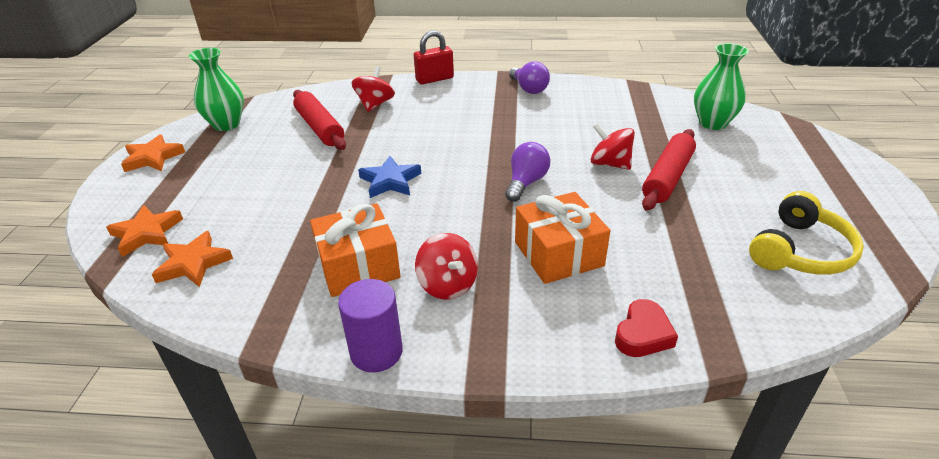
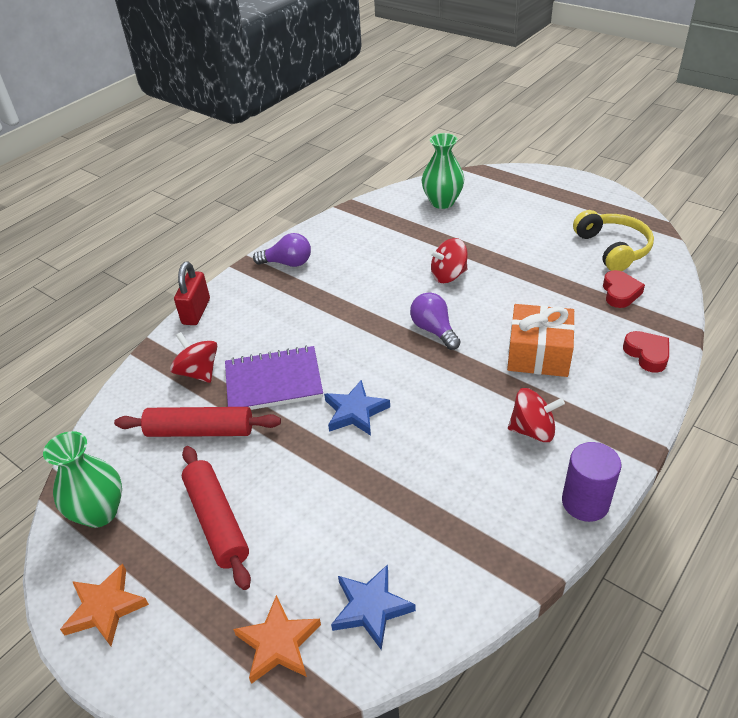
camera: 55 degrees left, 5 degrees up
(193, 263) = (371, 608): orange star -> blue star
(358, 266) = (469, 478): orange gift -> none
(392, 135) = (273, 381): none -> purple notebook
(667, 177) = (490, 258): red rolling pin -> red rolling pin (216, 521)
(726, 281) = (620, 293): none -> red heart

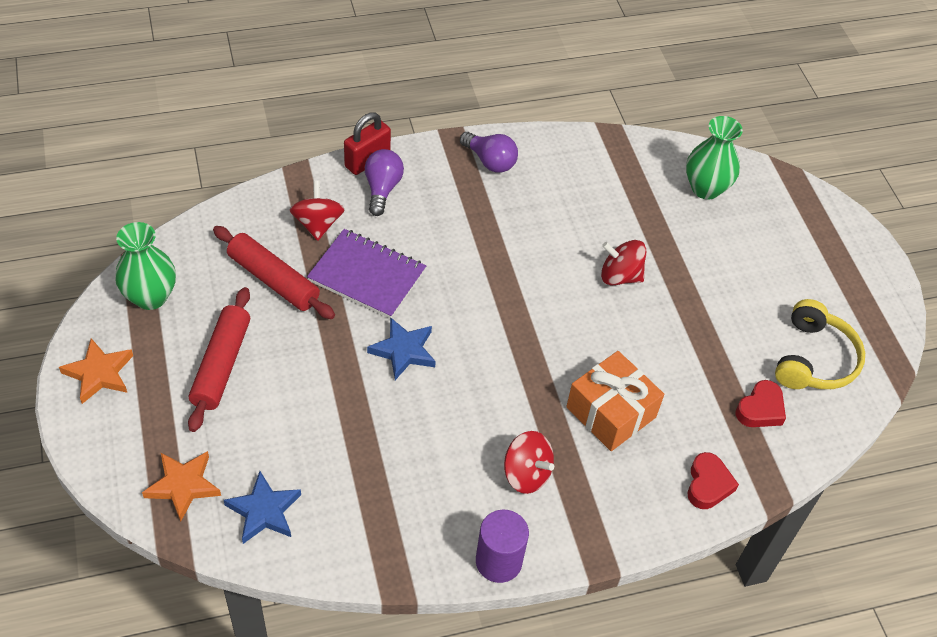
camera: 30 degrees right, 10 degrees up
(434, 330) = (546, 322): purple light bulb -> purple light bulb (382, 189)

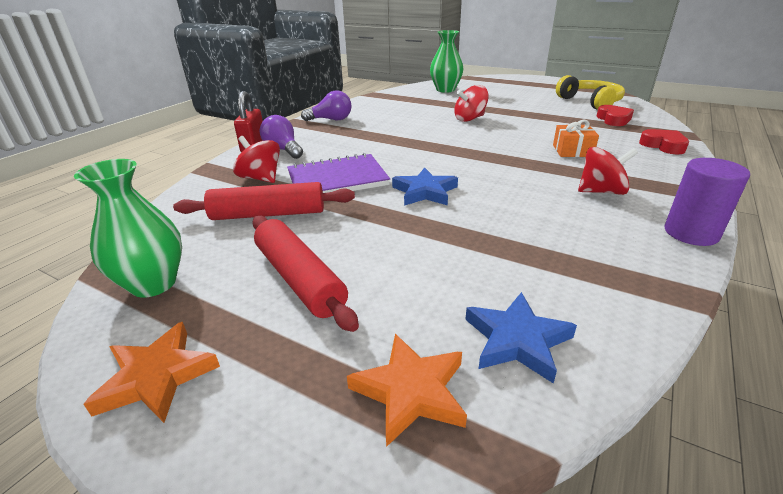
camera: 40 degrees left, 20 degrees down
(611, 412) = (572, 151): orange gift -> orange gift, size x0.62

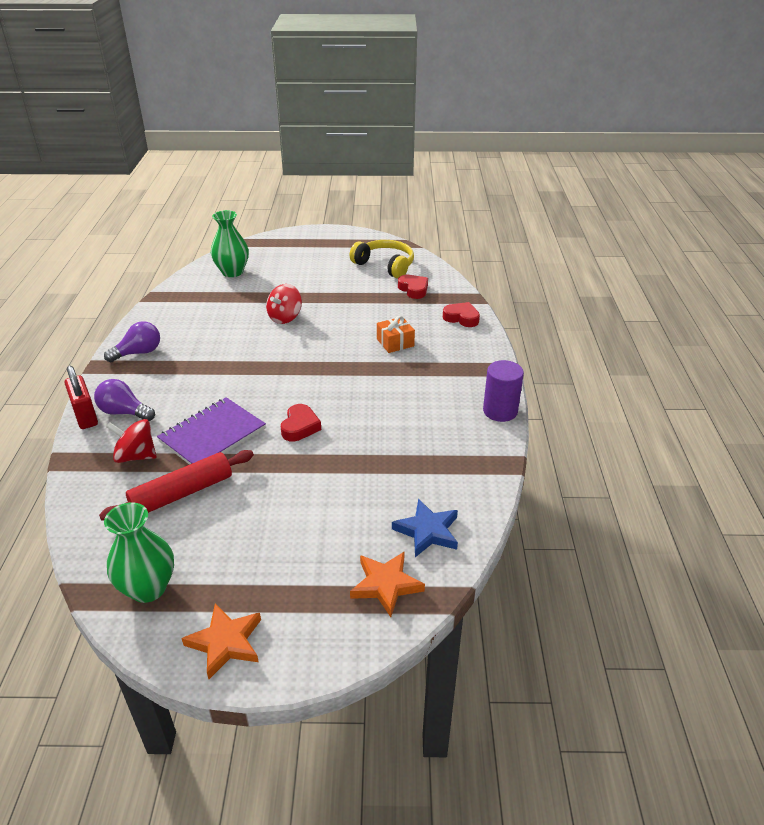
camera: 30 degrees left, 5 degrees up
(299, 279) = (261, 542): red rolling pin -> none
(425, 192) = (300, 427): blue star -> red heart
(601, 191) = (433, 386): red spinning top -> none

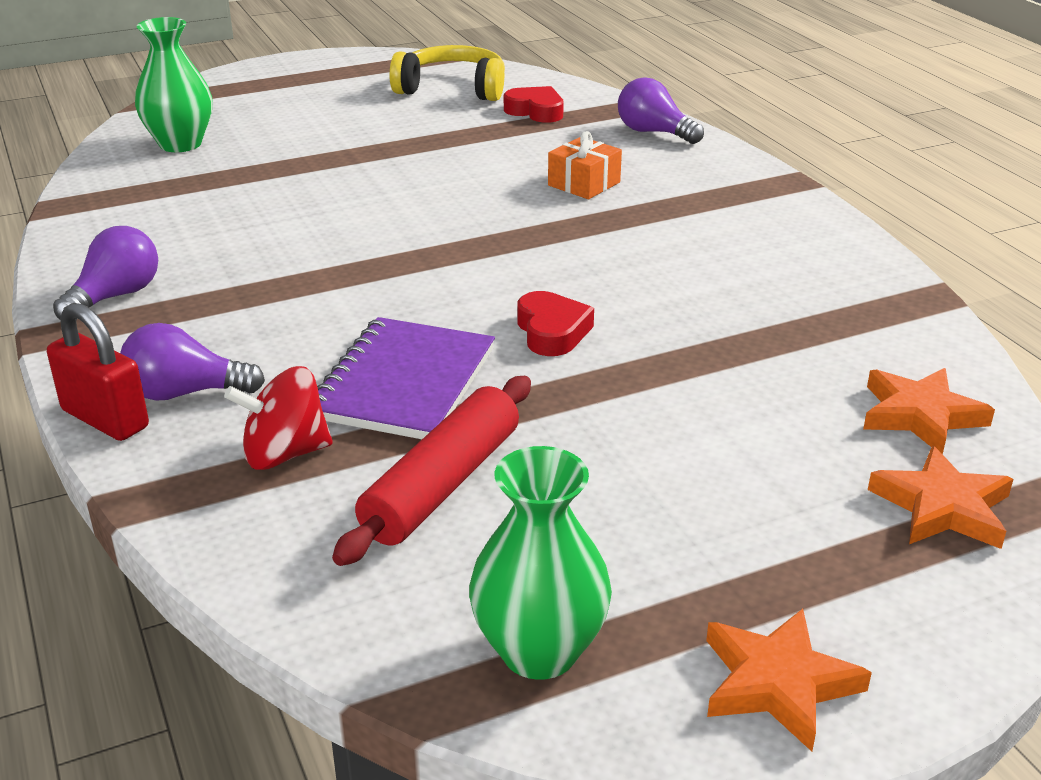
camera: 25 degrees left, 5 degrees down
(285, 317) = (353, 188): red spinning top -> none
(427, 531) = (920, 415): blue star -> orange star
(461, 318) = (653, 132): red heart -> purple light bulb
(500, 411) = (846, 235): purple cylinder -> none

